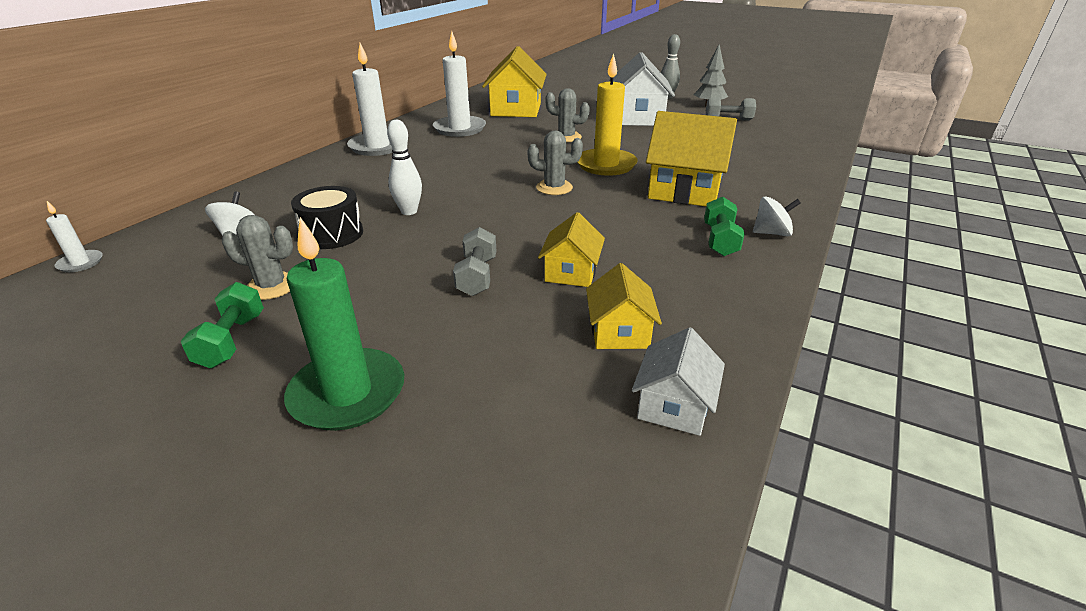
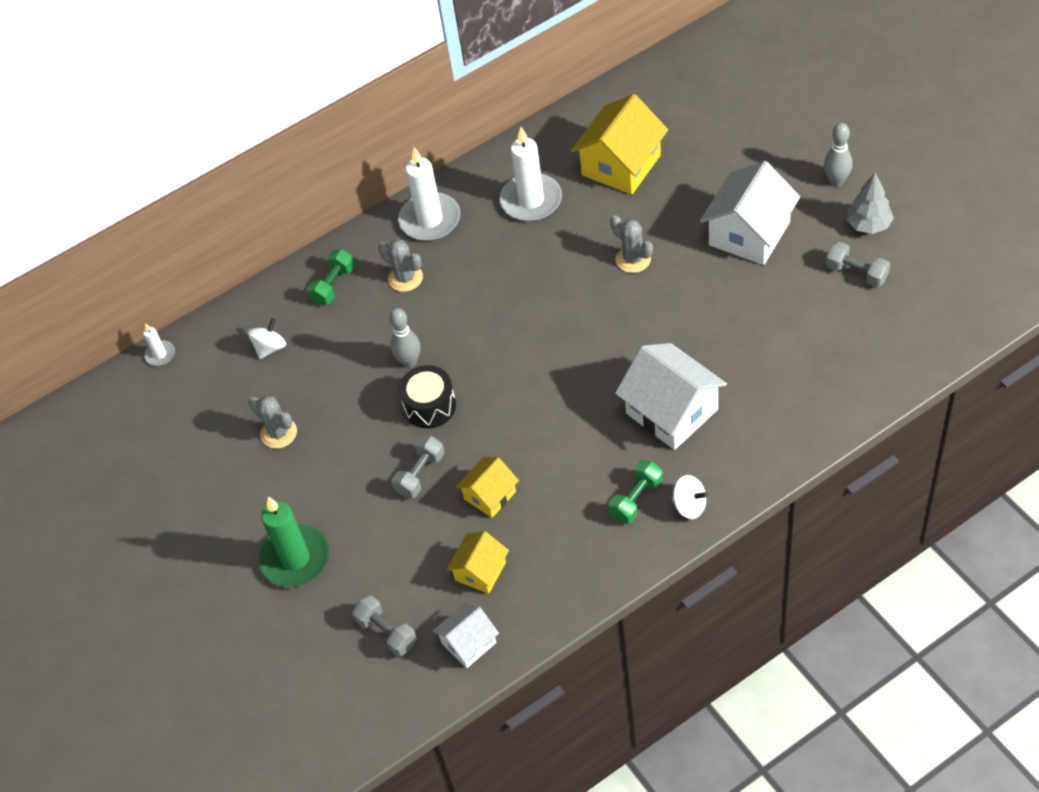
camera: 35 degrees right, 20 degrees up
(232, 340) = (243, 484): green dumbbell -> green dumbbell (333, 285)
(332, 234) = (338, 376): black drum -> black drum (430, 406)
(409, 211) = (409, 362): white bowling pin -> grey bowling pin
(546, 434) = (387, 632): none -> grey dumbbell
(554, 188) = (554, 364): grey cactus -> grey cactus (405, 278)
(606, 165) = (632, 336): yellow candle -> none
(684, 190) = (671, 411): yellow house -> white house

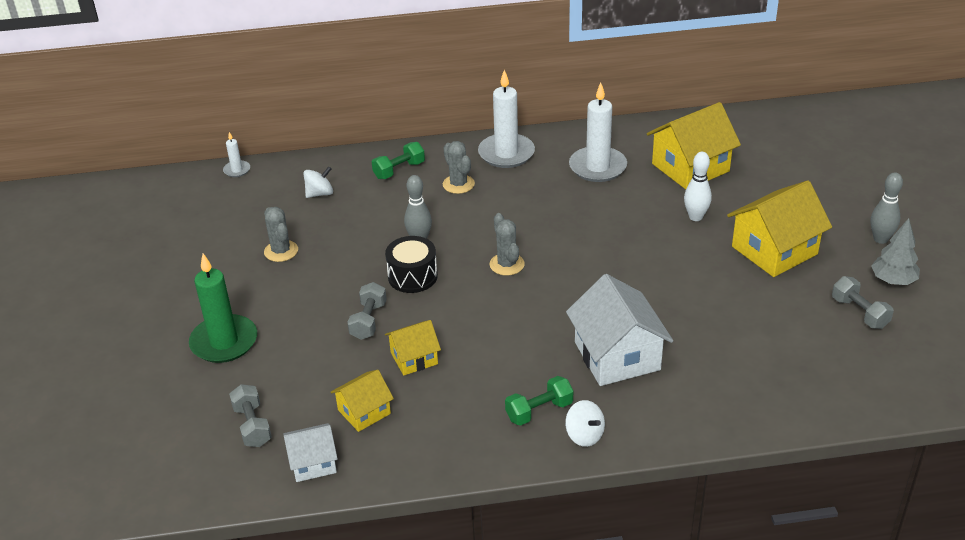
camera: 20 degrees right, 15 degrees down
(420, 474) = (368, 321): grey dumbbell -> grey dumbbell turned 45 degrees counterclockwise
(633, 259) = (657, 234): grey cactus -> grey cactus (507, 264)
(658, 224) = (695, 217): none -> white bowling pin
(749, 233) = (774, 250): white house -> yellow house

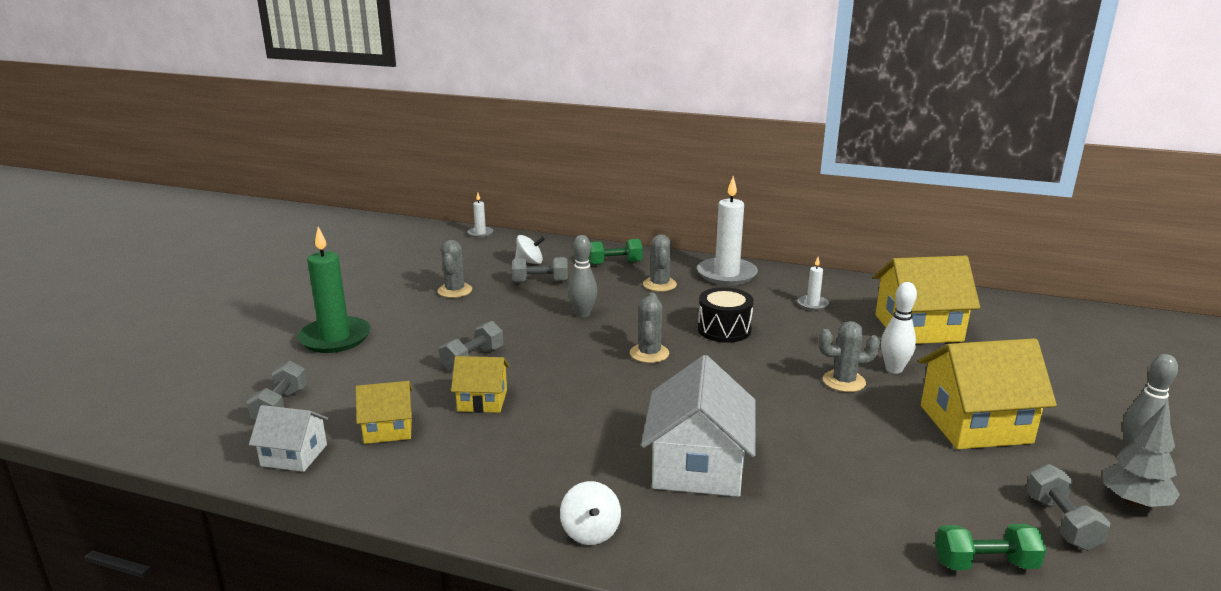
camera: 25 degrees right, 15 degrees down
(350, 215) = (540, 282): none -> grey dumbbell
(412, 276) = (549, 338): black drum -> black drum (724, 329)
(539, 411) = (562, 489): green dumbbell -> green dumbbell (985, 564)
(597, 167) = (812, 304): white candle -> white candle, size x0.48
(668, 242) = (844, 381): none -> grey cactus

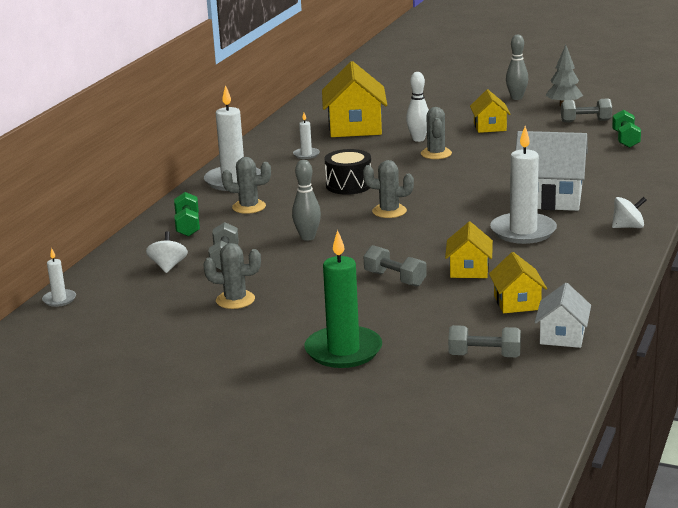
camera: 85 degrees left, 0 degrees up
(584, 440) = (523, 231): none -> white candle
(975, 424) = (489, 127): yellow house -> yellow house, size x0.56

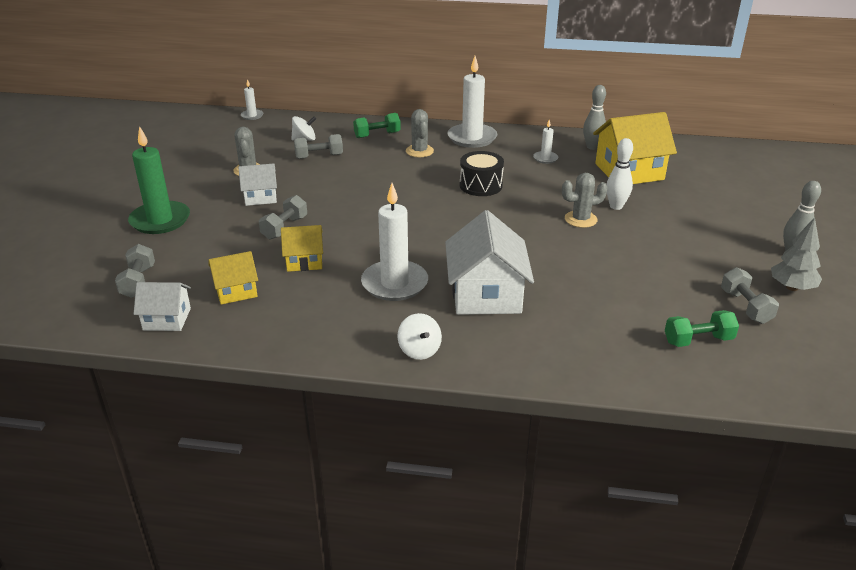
camera: 75 degrees right, 10 degrees up
(307, 237) = (363, 182): grey bowling pin -> grey bowling pin (592, 147)
(314, 292) = (260, 197): none -> white house
(389, 211) = (426, 210): grey cactus -> none
(489, 127) = (680, 243): yellow house -> none

